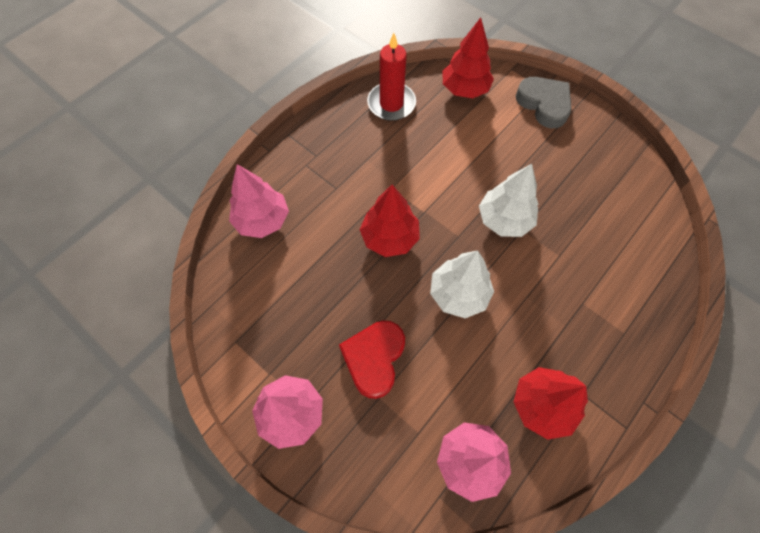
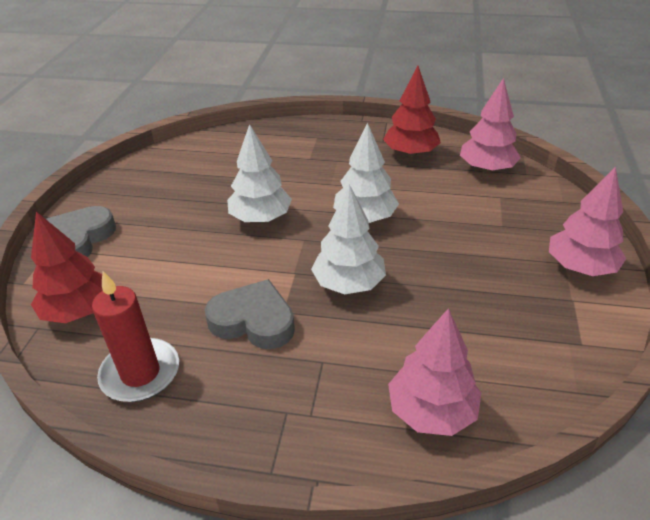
camera: 120 degrees left, 25 degrees down
(374, 359) = (477, 241): red heart -> none
(389, 237) = (349, 284): red tree -> white tree
(394, 168) = (253, 321): none -> grey heart

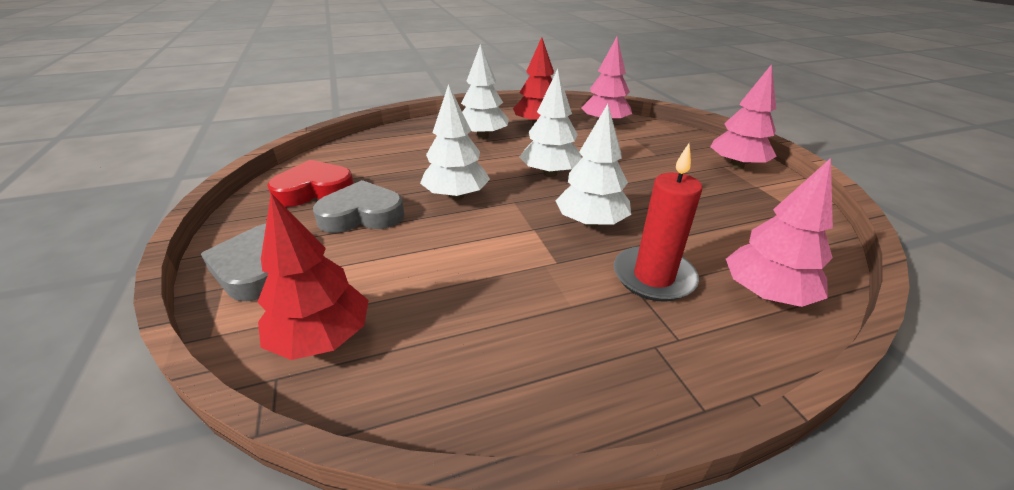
camera: 30 degrees left, 5 degrees down
(140, 373) = (465, 374): red candle -> red candle (653, 277)
(160, 179) = (314, 190): none -> red heart
(253, 321) = (537, 279): grey heart -> grey heart (362, 215)
(342, 155) = (482, 136): none -> white tree

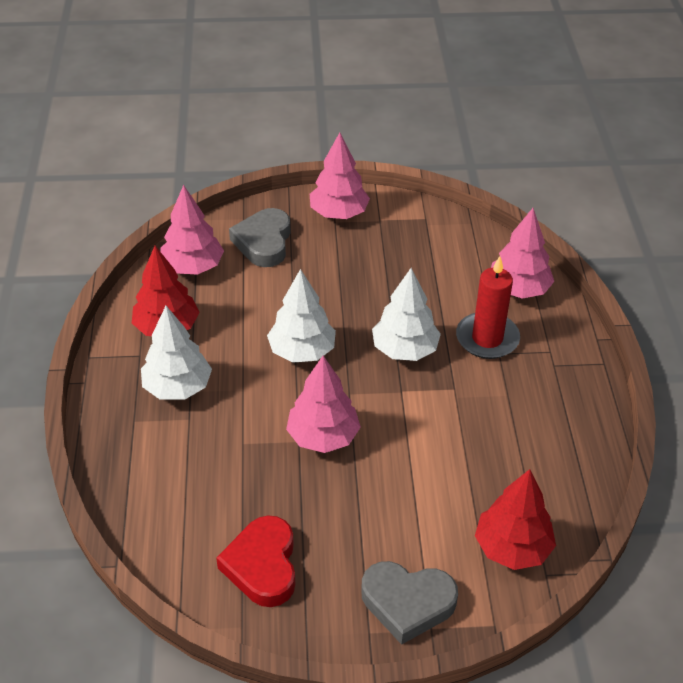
camera: 75 degrees left, 10 degrees up
(362, 215) = (335, 520): grey heart -> grey heart (263, 242)
(456, 196) = (323, 437): white tree -> pink tree

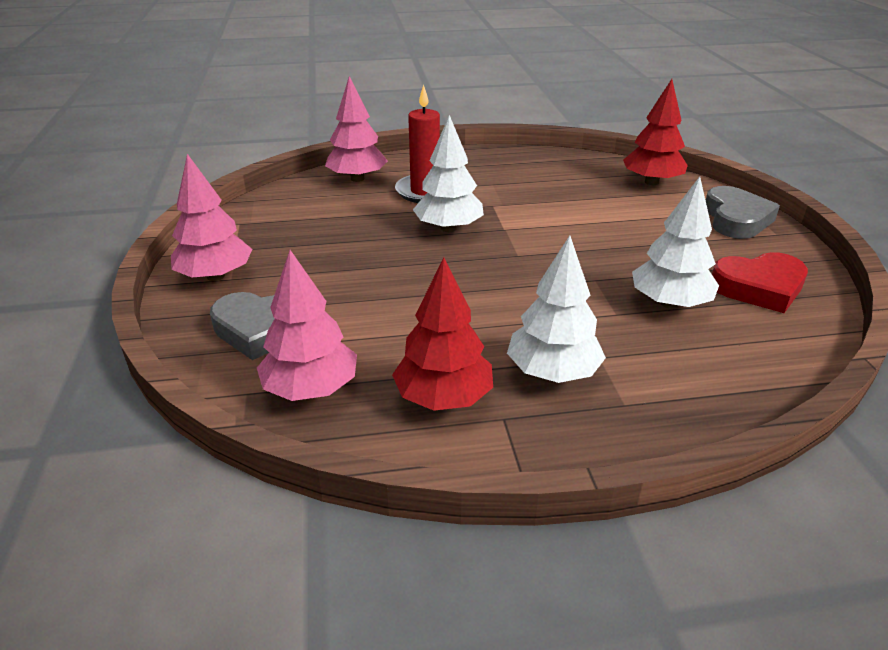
camera: 95 degrees left, 10 degrees down
(302, 351) = (464, 285): white tree -> white tree (669, 303)
(323, 437) = (583, 265): pink tree -> none

